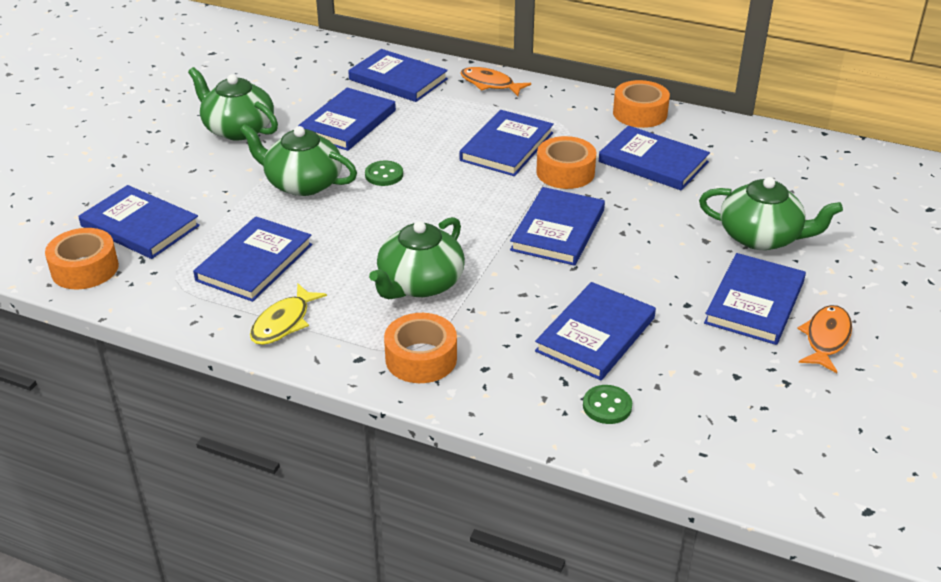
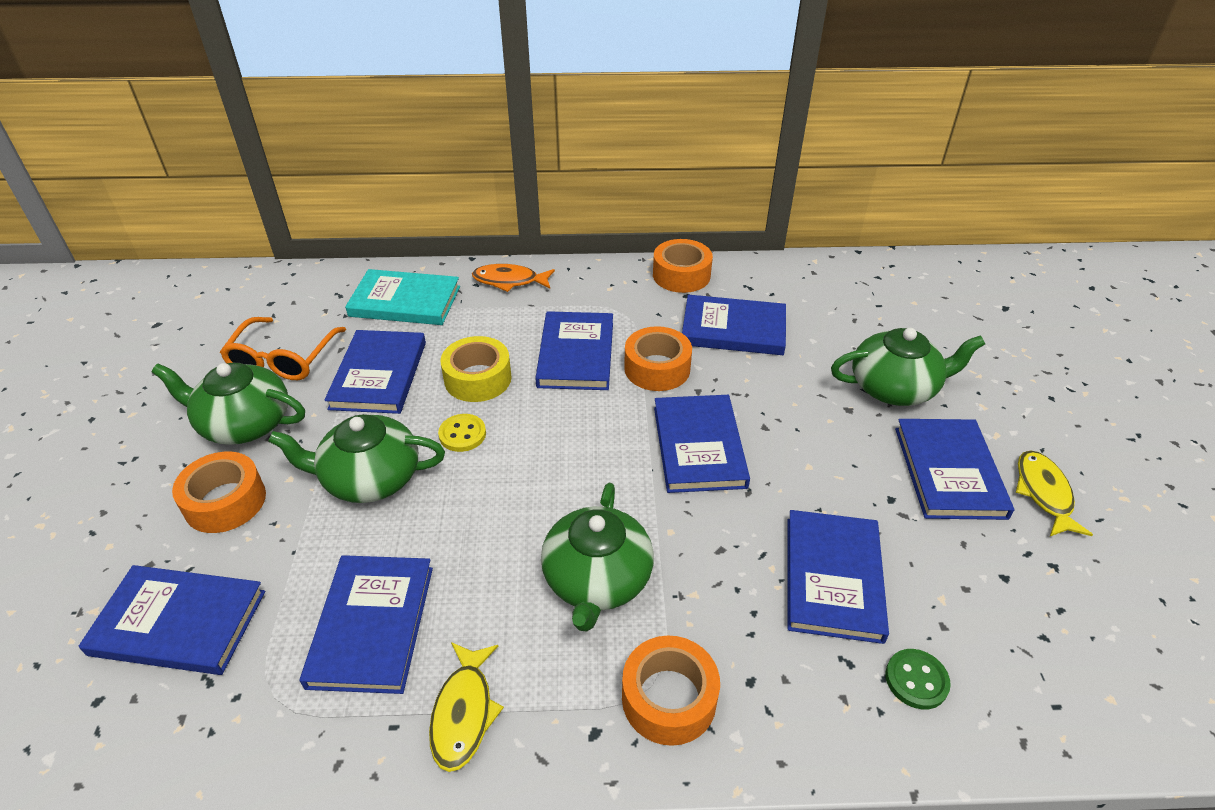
camera: 25 degrees left, 5 degrees up
(85, 269) = (125, 732): orange tape -> orange tape (225, 501)
(286, 96) = (283, 359): none -> orange glasses
(384, 175) = (462, 434): green button -> yellow button
(398, 79) = (405, 301): blue book -> turquoise book
(419, 143) = (478, 379): none -> yellow tape
(826, 338) = (1044, 493): orange fish -> yellow fish

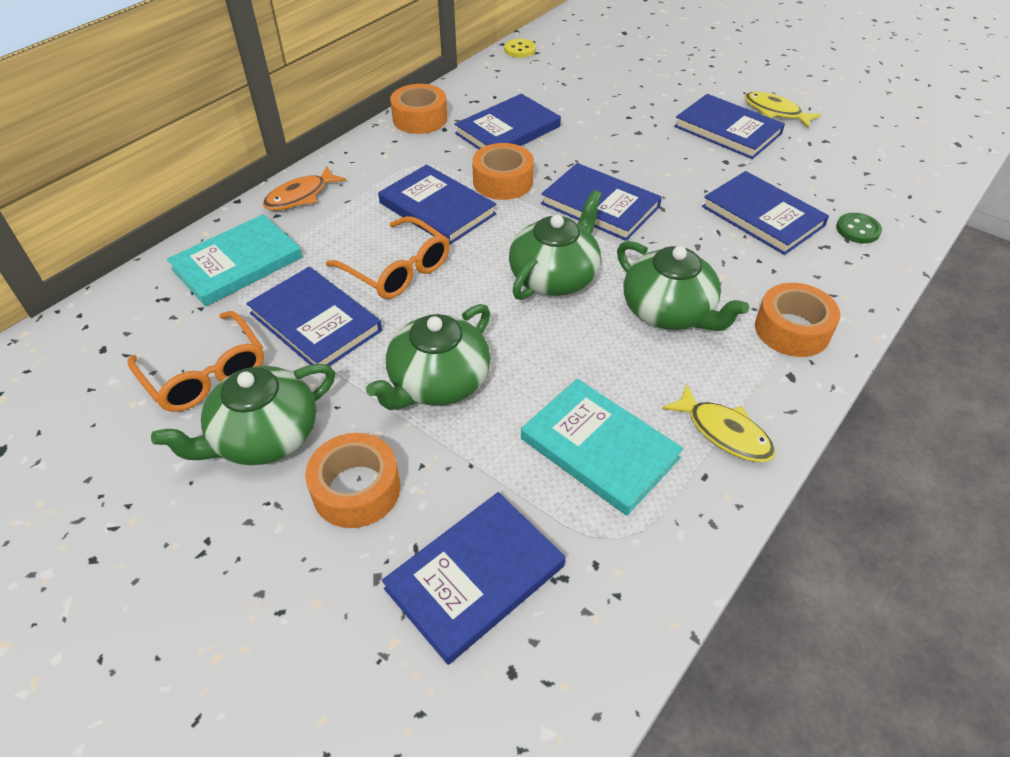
camera: 50 degrees left, 5 degrees up
(372, 625) = (599, 448): blue book -> turquoise book
(462, 434) = (451, 307): yellow button -> yellow button (520, 50)
(478, 379) = (397, 269): yellow tape -> orange glasses
(894, 387) = (641, 106): green teapot -> green teapot (554, 276)

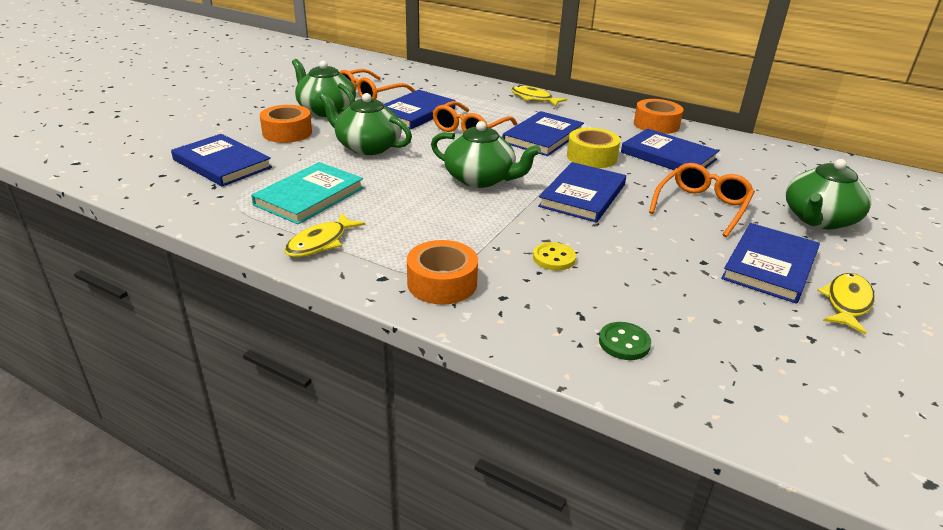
camera: 80 degrees right, 15 degrees down
(237, 263) = (461, 91): turquoise book -> none
(300, 196) = (534, 98): orange fish -> yellow fish
(503, 181) = (591, 157): orange tape -> yellow tape
(520, 50) = (814, 156): yellow button -> yellow button (554, 258)
(624, 137) = (702, 206): none -> orange glasses
(669, 311) = (452, 224): green teapot -> green teapot (819, 219)
(762, 216) = (614, 278): blue book -> none

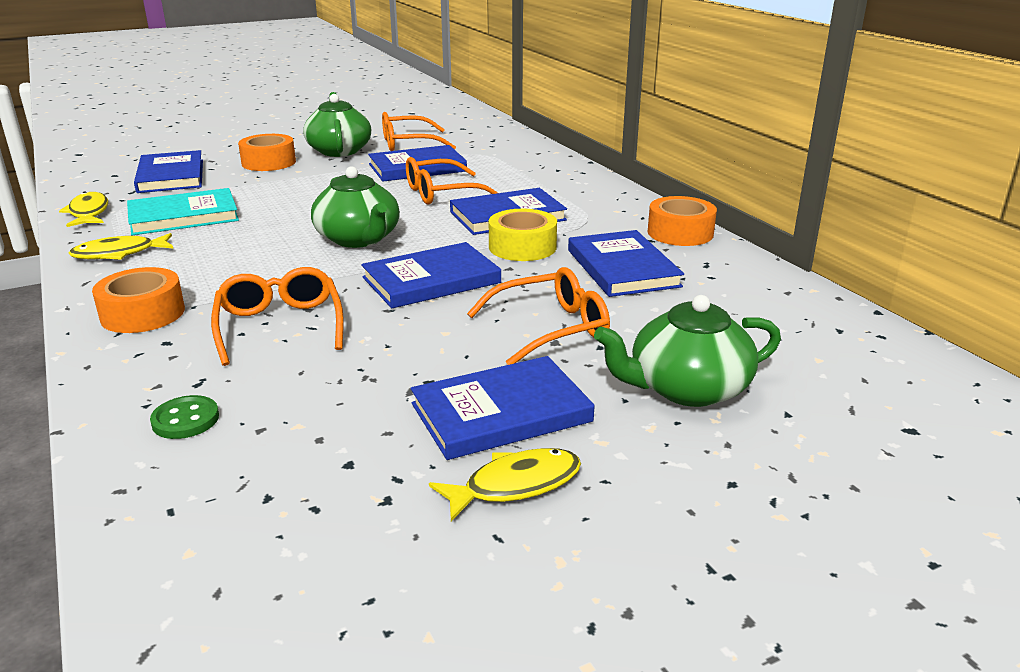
camera: 35 degrees right, 5 degrees down
(367, 147) = (312, 188): green teapot -> none
(534, 98) = (577, 178): yellow fish -> yellow fish (89, 213)
(554, 258) = (280, 326): yellow button -> orange glasses

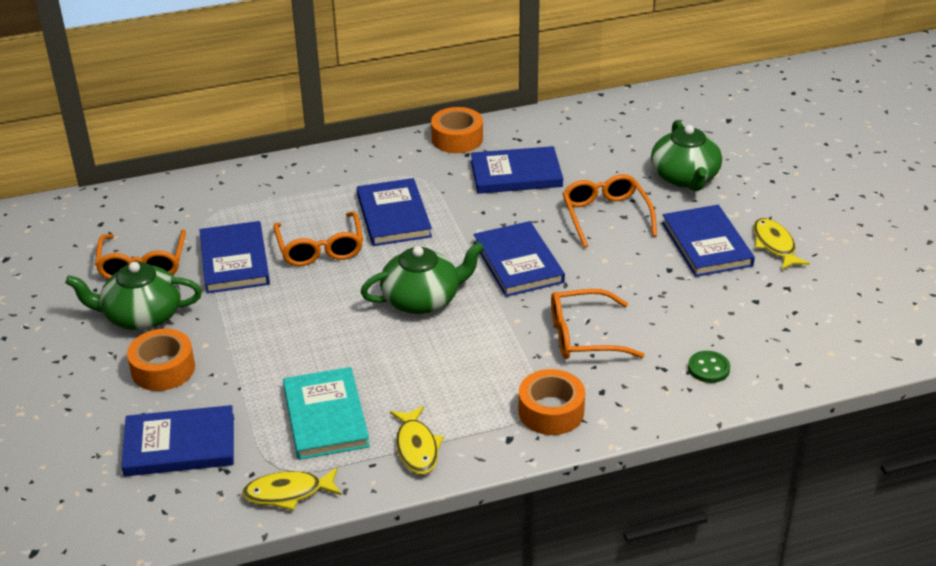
camera: 80 degrees left, 10 degrees up
(522, 247) = (465, 214): yellow tape -> none

